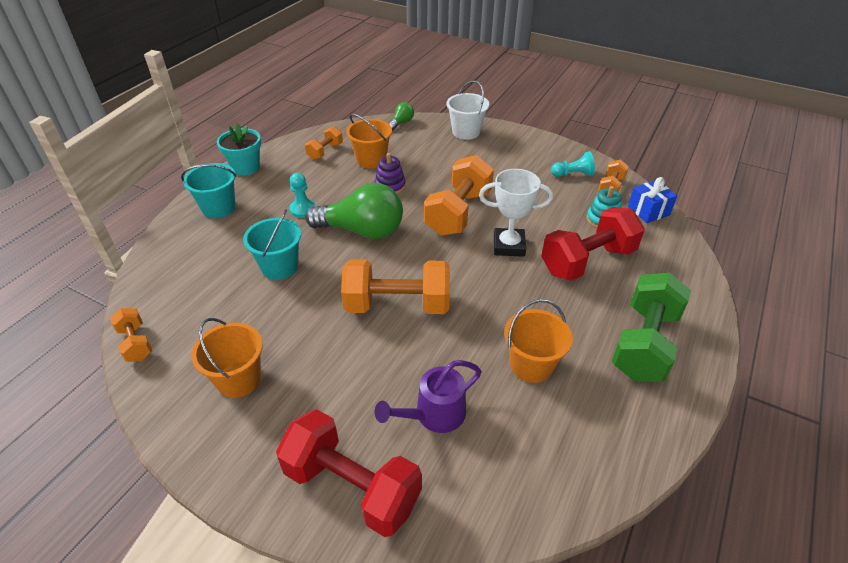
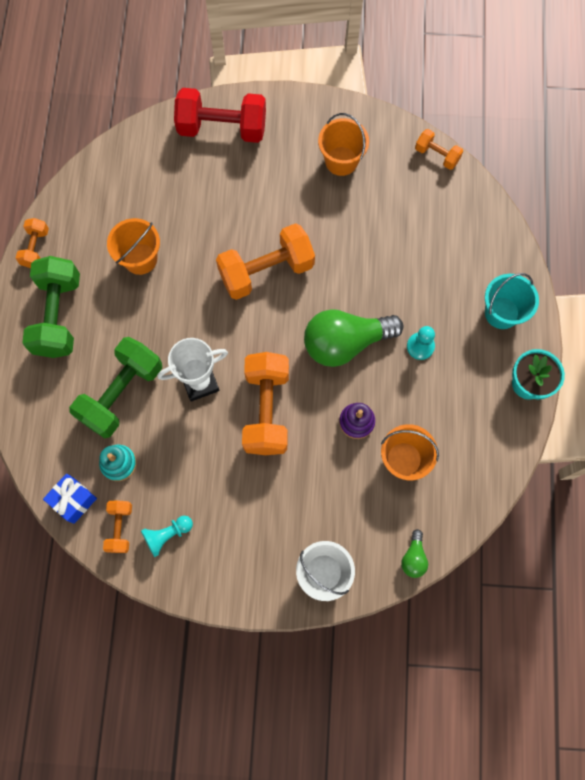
camera: 155 degrees right, 30 degrees up
(279, 267) = (388, 268): turquoise bucket -> none
(325, 151) = (464, 452): orange dumbbell -> orange dumbbell (35, 248)
(433, 415) = (194, 191): purple watering can -> none
(587, 261) = (121, 393): red dumbbell -> green dumbbell

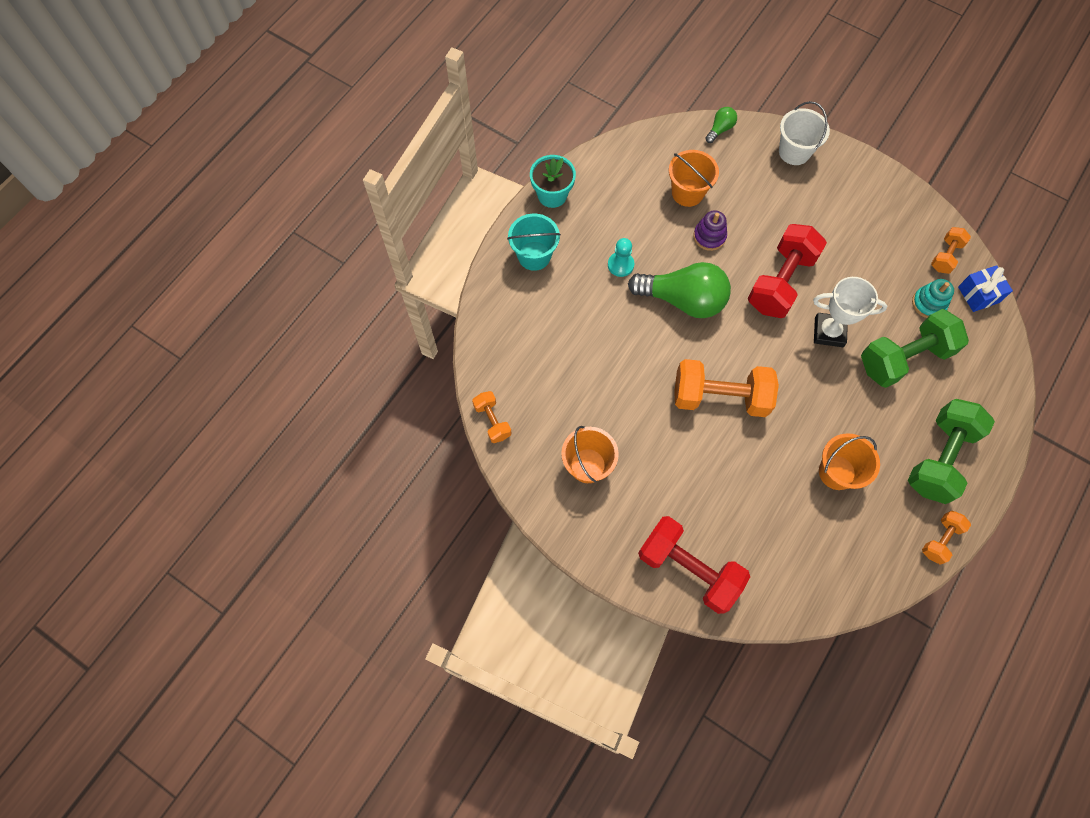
camera: 150 degrees left, 5 degrees down
(167, 535) = (907, 233): turquoise pawn -> none
(266, 410) = (781, 282): orange dumbbell -> red dumbbell

